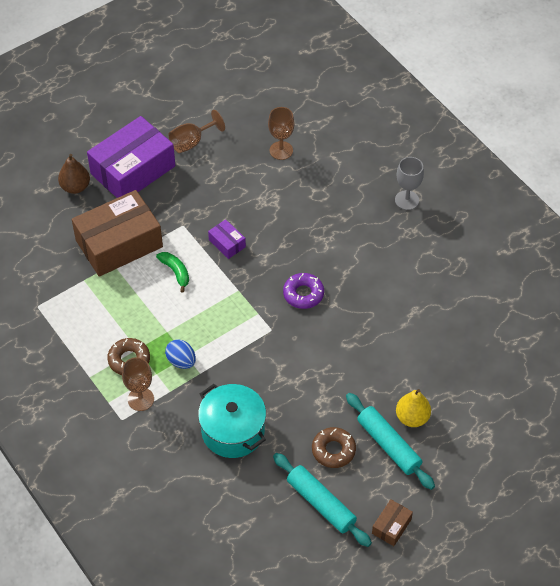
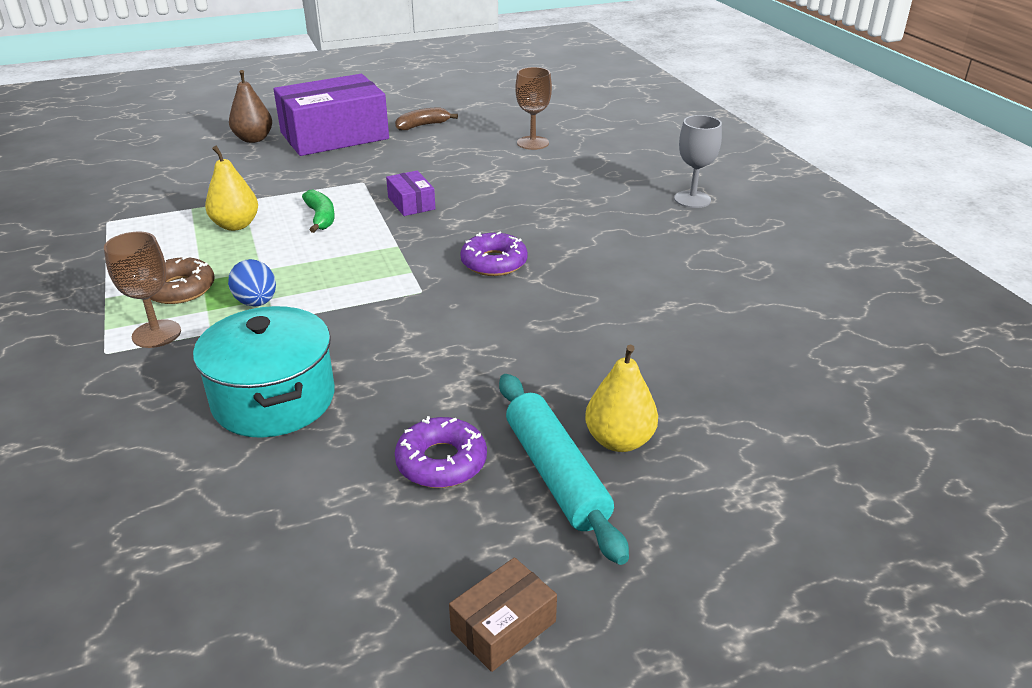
camera: 15 degrees right, 20 degrees down
(119, 243) = (266, 185): brown box -> none
(125, 292) = (236, 225): none -> yellow pear
(192, 142) = (423, 125): brown goblet -> brown banana
(321, 504) = (368, 547): turquoise rolling pin -> none
(333, 450) = (441, 462): brown donut -> purple donut

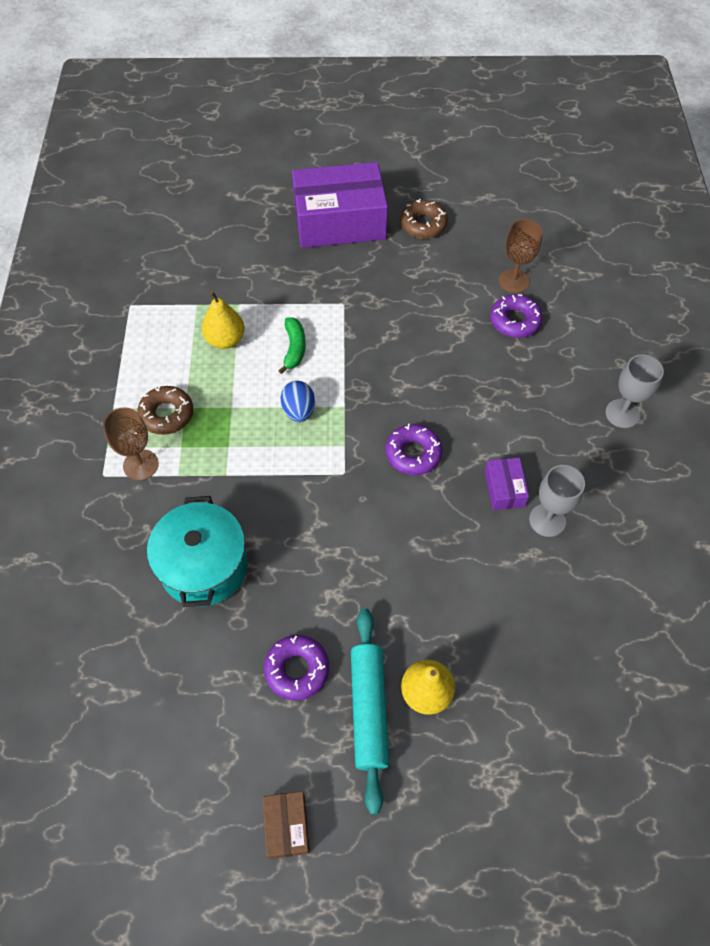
camera: 20 degrees right, 25 degrees up
(253, 139) = (269, 209): brown pear -> none
(256, 302) = (218, 449): blue egg -> blue egg (299, 411)
(411, 203) = (373, 348): purple box -> purple box (504, 489)
(423, 125) = (423, 224): brown banana -> brown donut
(503, 626) = (287, 826): brown box -> brown box turned 75 degrees counterclockwise
(549, 164) = (514, 321): none -> purple donut
(668, 279) = (547, 520): none -> grey goblet

